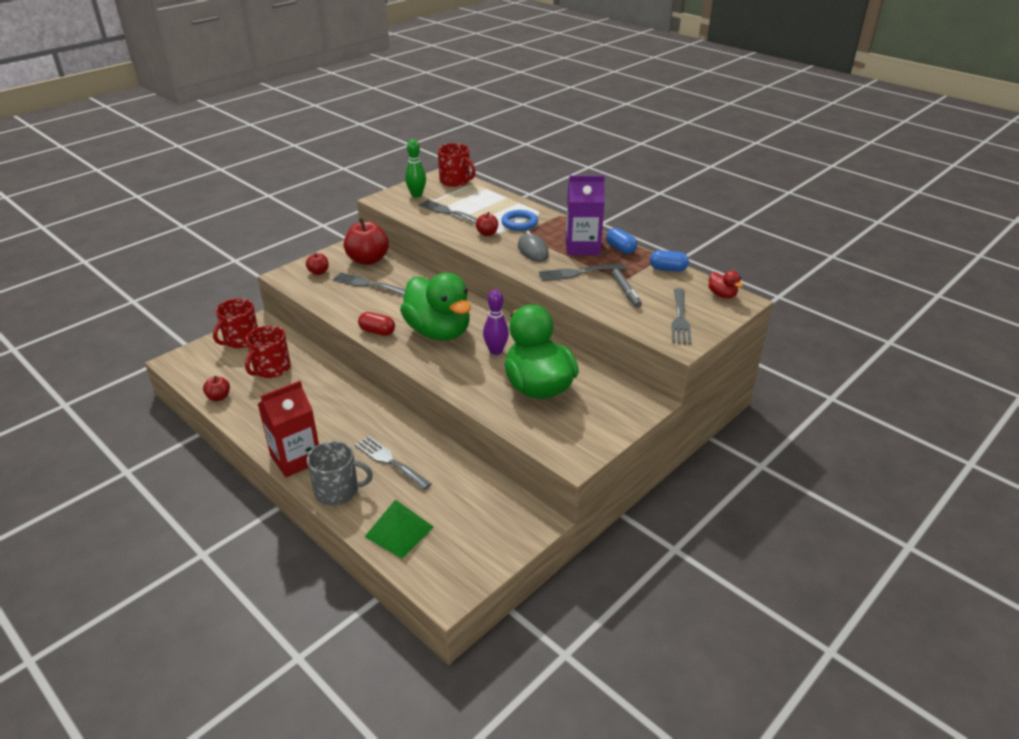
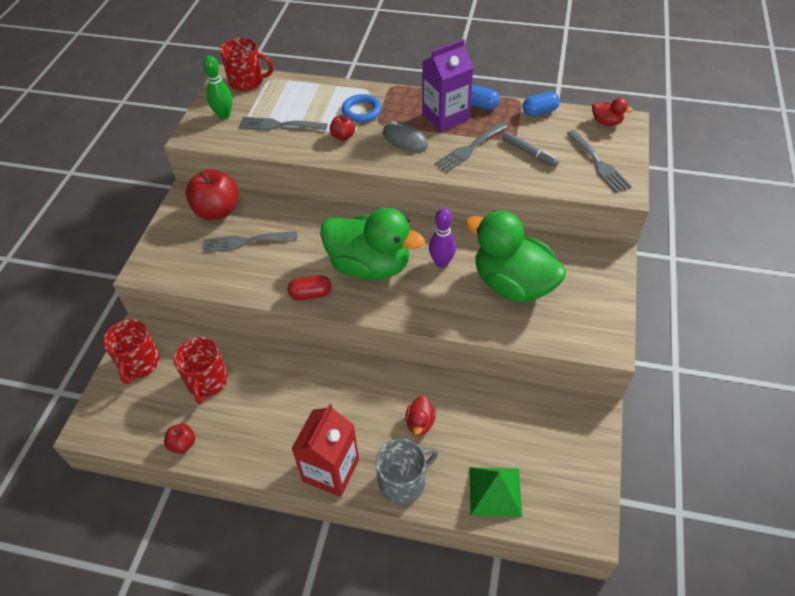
camera: 30 degrees left, 15 degrees up
(318, 272) = (178, 249): red apple -> none
(389, 461) = (420, 423): grey fork -> red duck

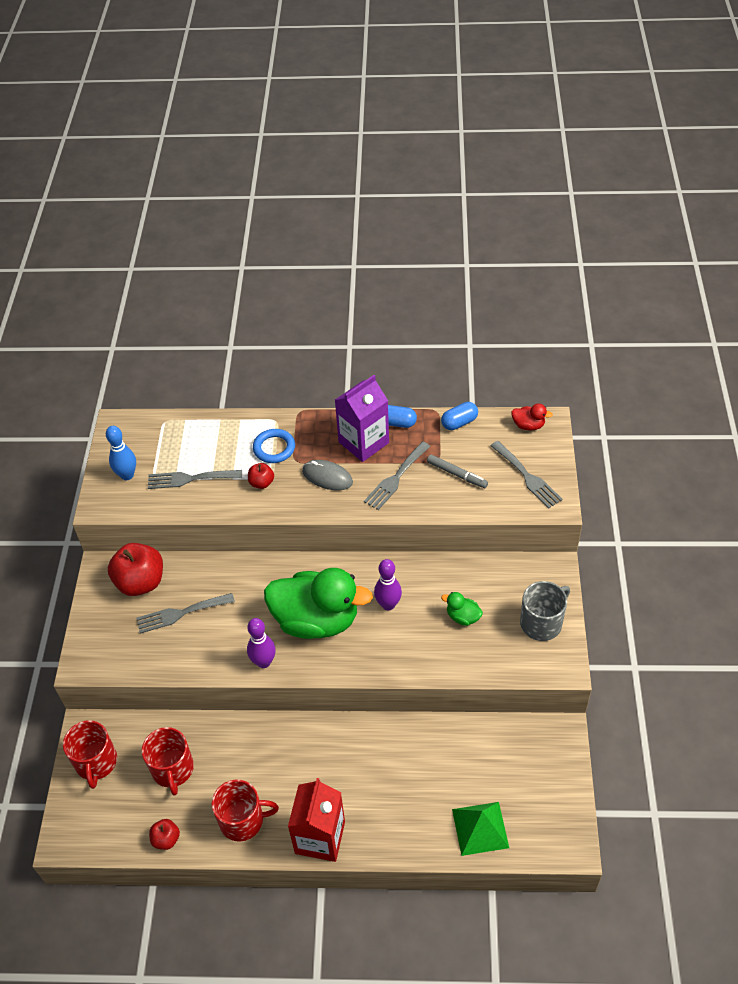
camera: 10 degrees left, 0 degrees up
(224, 115) = (127, 475): green bowling pin -> blue bowling pin
(247, 82) = (141, 428): red mug -> red mug (243, 820)
(310, 294) = (264, 662): red capsule -> purple bowling pin
(403, 482) = (392, 835): grey mug -> grey mug (542, 622)
(420, 423) = (396, 774): red duck -> none
(512, 284) = (462, 617): green duck -> green duck, size x0.40

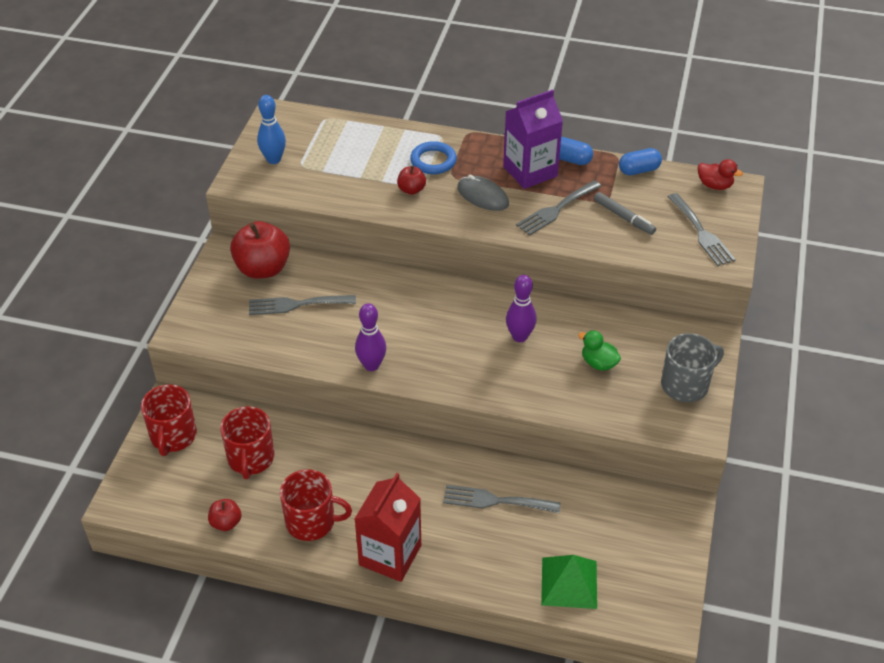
camera: 10 degrees right, 5 degrees down
(190, 479) = (337, 173): grey fork -> grey fork (495, 501)
(316, 620) = (438, 337): green duck -> none

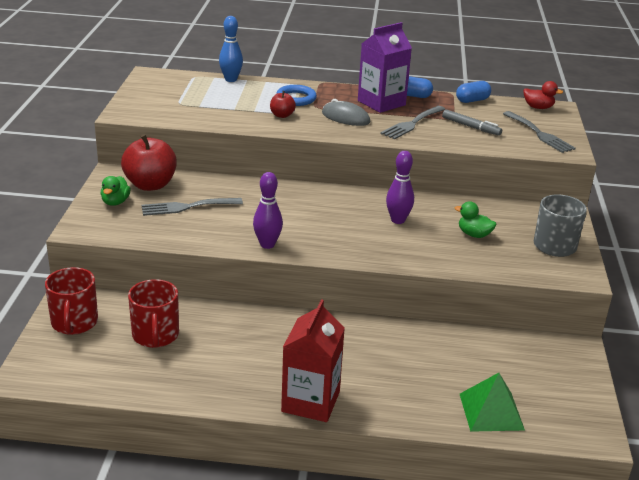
camera: 10 degrees left, 15 degrees down
(223, 293) = (115, 202): none -> green duck
(226, 523) = (138, 387): red apple -> none
(273, 159) = (153, 100): blue bowling pin -> blue bowling pin (231, 79)
(312, 521) = (226, 380): red mug -> none
(495, 501) = (401, 353): grey fork -> none

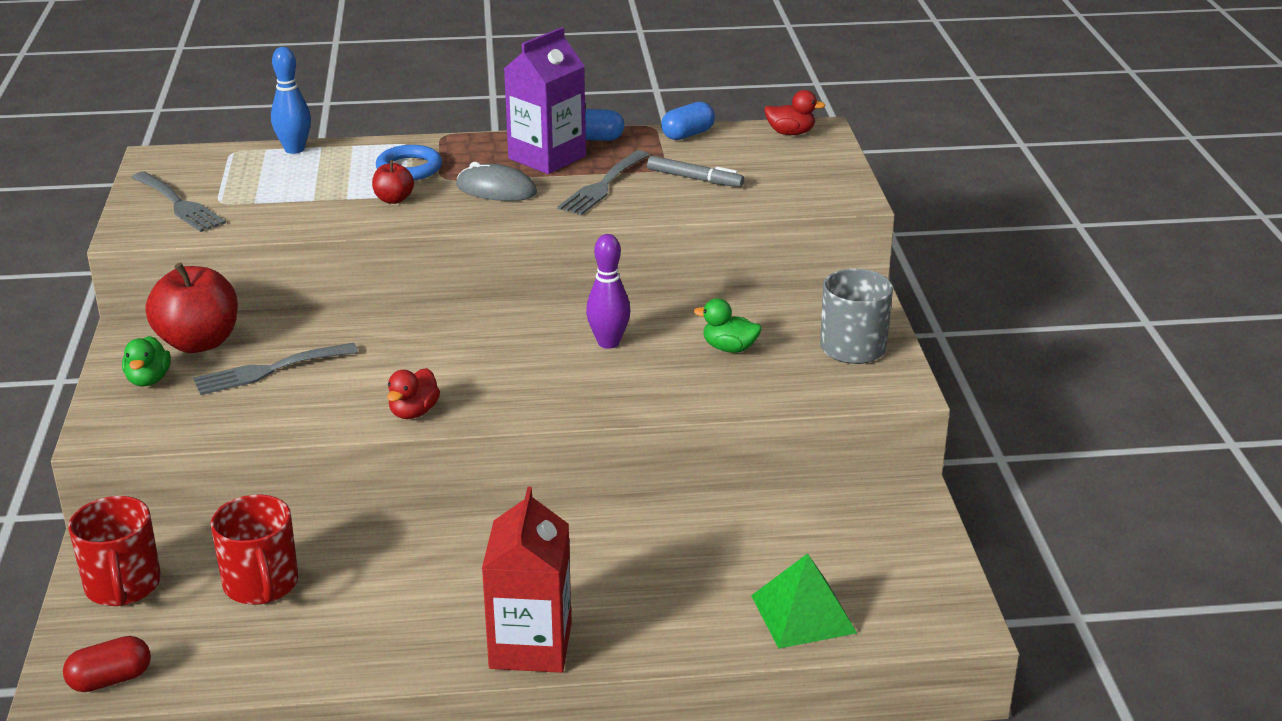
camera: 10 degrees left, 0 degrees up
(51, 378) = (110, 680): none -> red capsule
(267, 244) = (413, 412): purple bowling pin -> red duck
(540, 134) = (801, 176): grey fork -> grey fork (179, 204)

